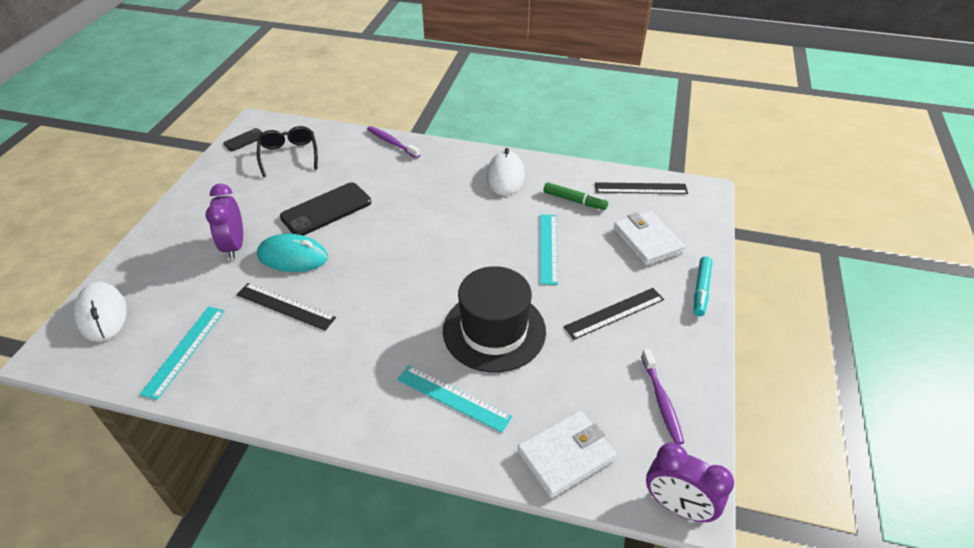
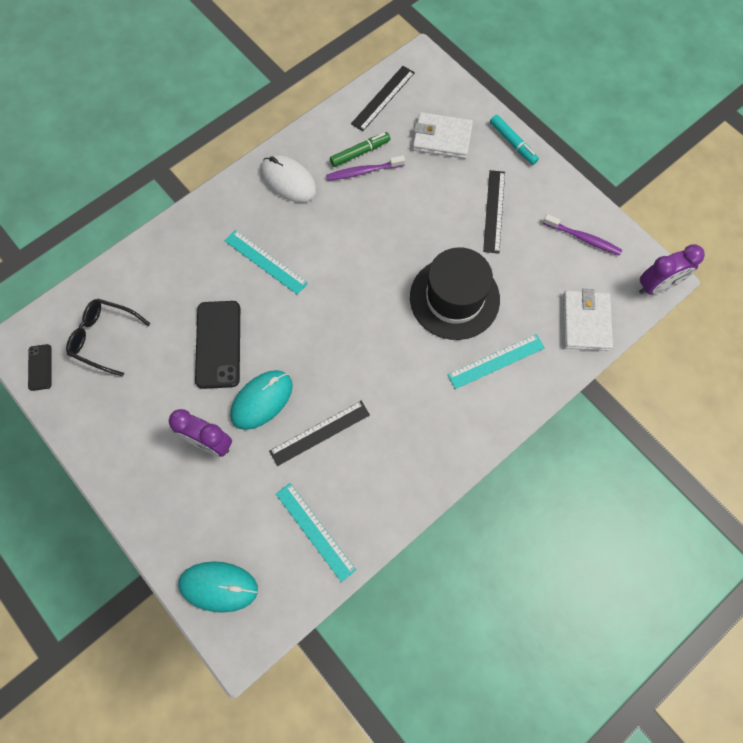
camera: 55 degrees left, 25 degrees up
(102, 314) = (218, 586): white mouse -> turquoise mouse
(392, 142) = (162, 240): purple toothbrush -> purple toothbrush (363, 172)
(548, 248) = (398, 207): turquoise ruler -> turquoise ruler (265, 262)

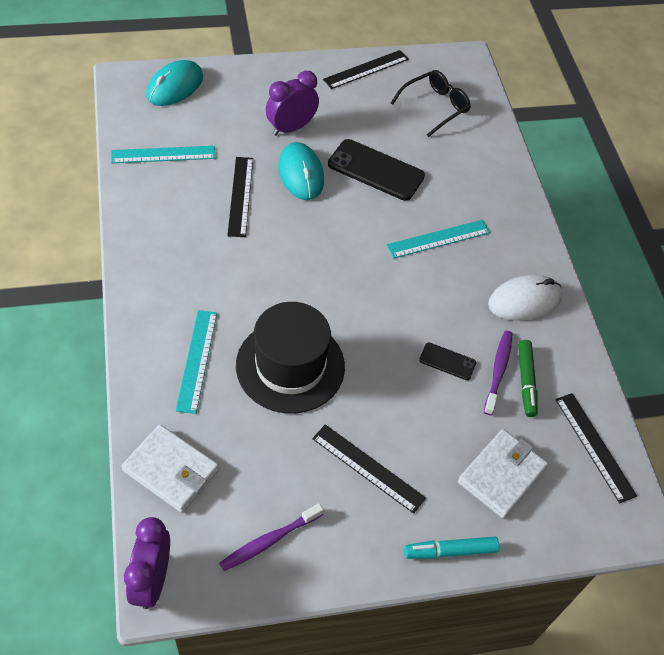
camera: 115 degrees right, 15 degrees down
(40, 367) = (434, 64): black phone -> black phone (447, 361)
(84, 423) = (366, 69): none -> black ruler

